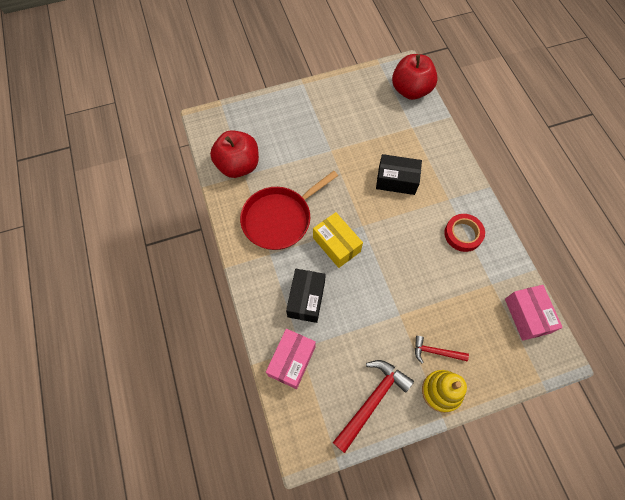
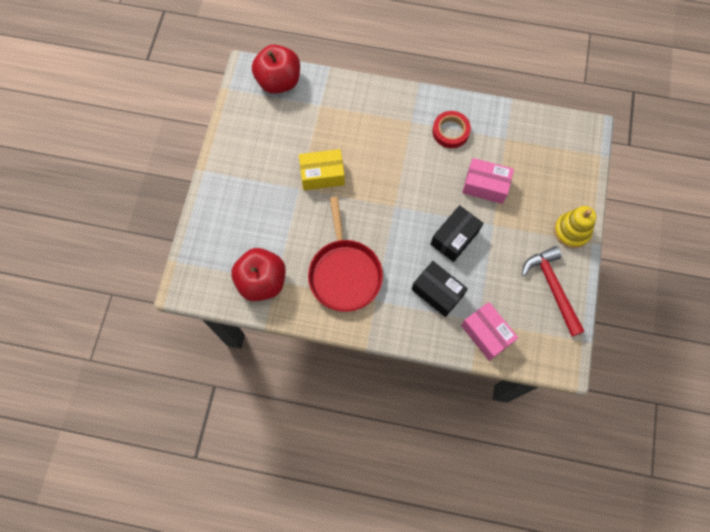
camera: 60 degrees left, 5 degrees up
(336, 244) = (400, 238): yellow box -> yellow box (322, 175)
(396, 180) = (367, 151): black box -> black box (454, 238)
(436, 352) = (538, 216): red hammer -> none
(527, 316) = (546, 131): pink box -> pink box (485, 186)

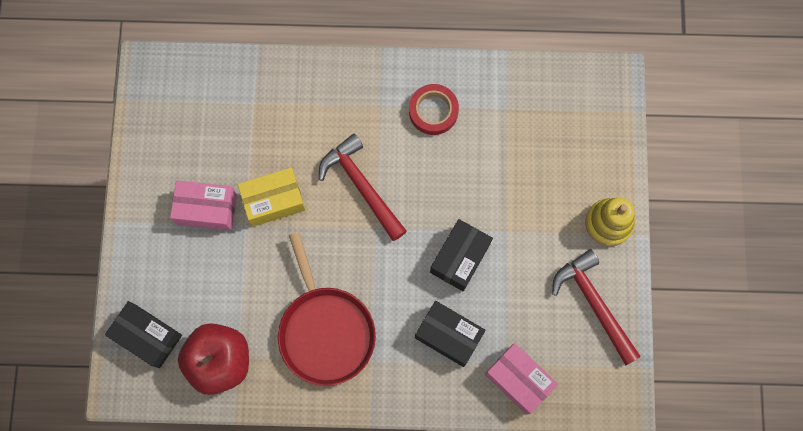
camera: 10 degrees left, 5 degrees up
(212, 255) = (148, 336): none -> black box
(279, 81) = (193, 77): red apple -> none
(389, 175) = (362, 186): none -> red hammer
(485, 186) = (489, 180): pink box -> pink box (207, 209)

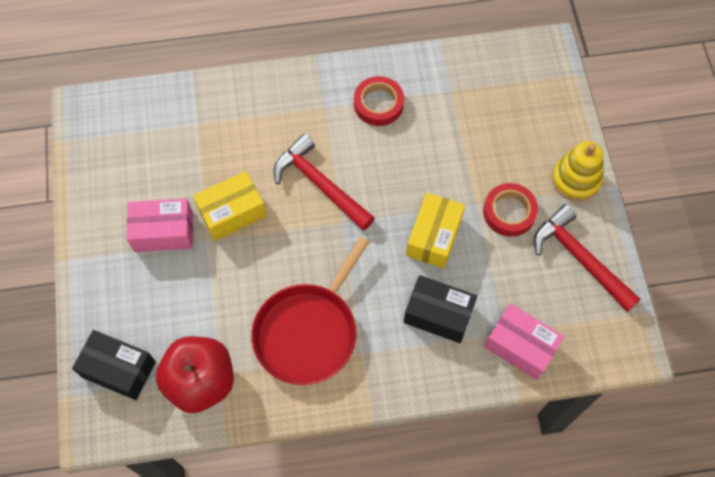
camera: 10 degrees left, 10 degrees down
(325, 331) = (308, 332): red pan -> red pan turned 60 degrees clockwise
(460, 258) = (434, 237): black box -> yellow box
(537, 245) = (509, 212): none -> red tape

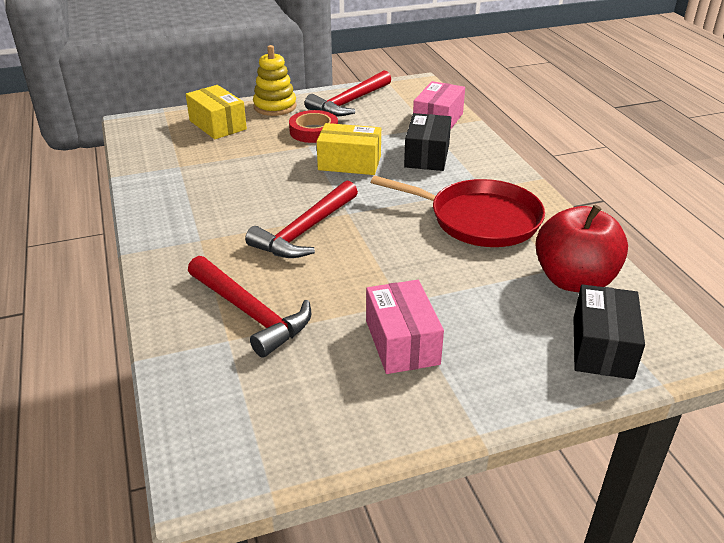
camera: 100 degrees left, 30 degrees down
(221, 138) = (250, 313): none -> red hammer
(232, 212) = (357, 288): yellow box -> yellow box (217, 125)
(378, 104) = (196, 205): red tape -> none

